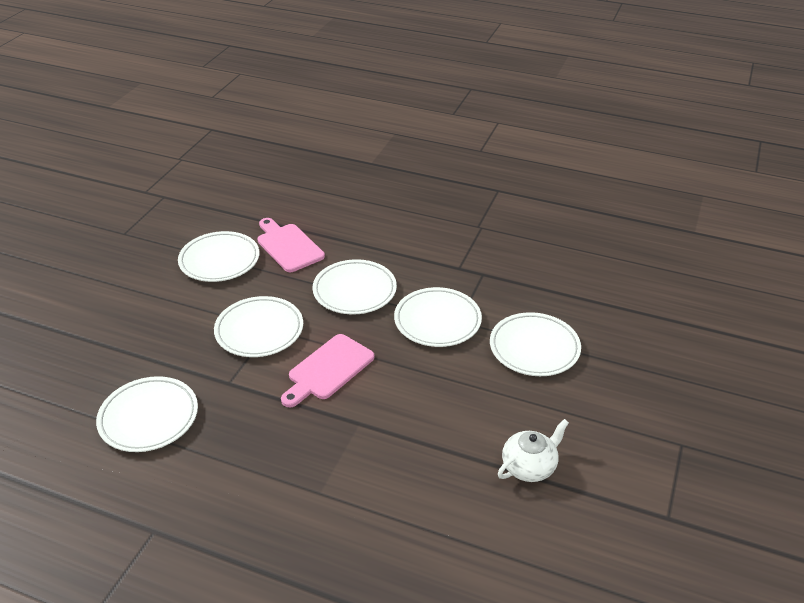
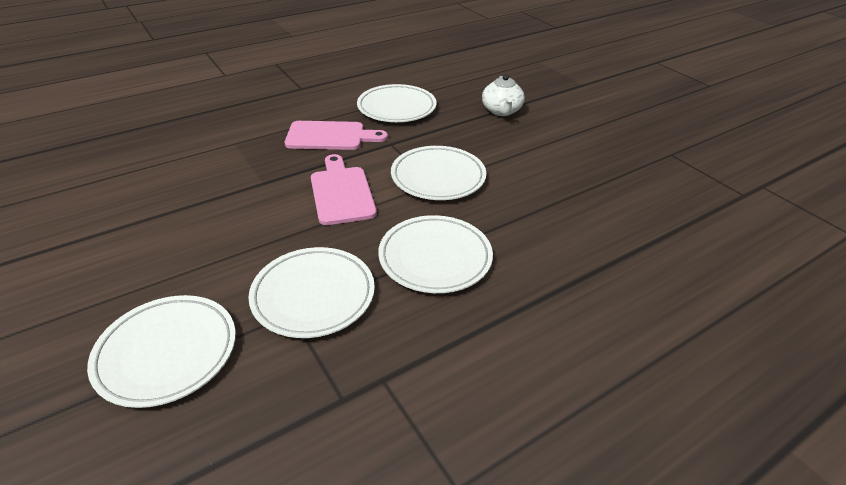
camera: 125 degrees right, 0 degrees up
(219, 260) = (576, 191): white plate -> none
(288, 246) = (569, 244): pink cutting board -> pink cutting board (330, 136)
(529, 466) = (78, 246): white teapot -> white teapot (501, 111)

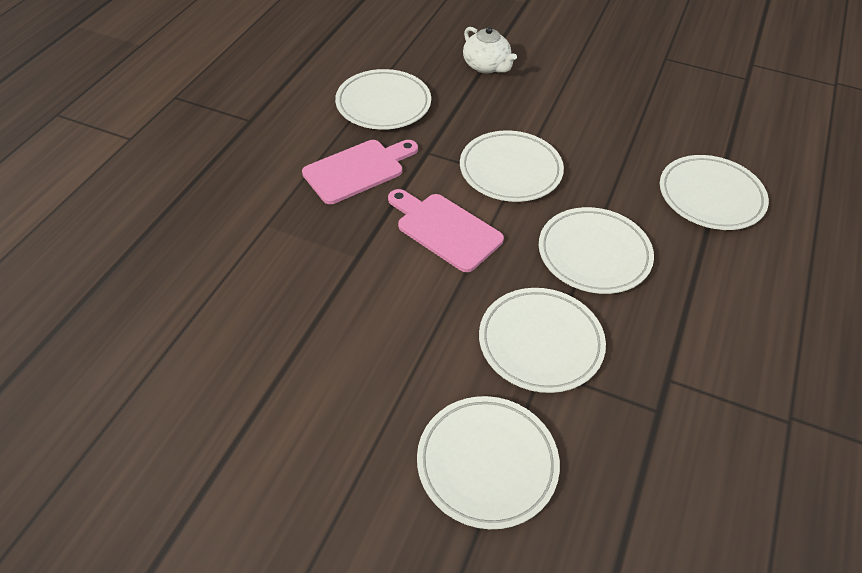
camera: 35 degrees left, 10 degrees up
(598, 264) = (711, 196): none -> white plate

